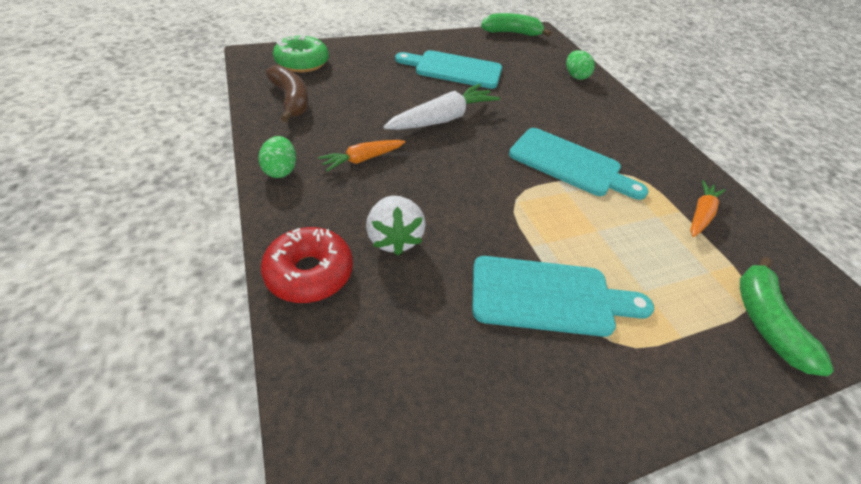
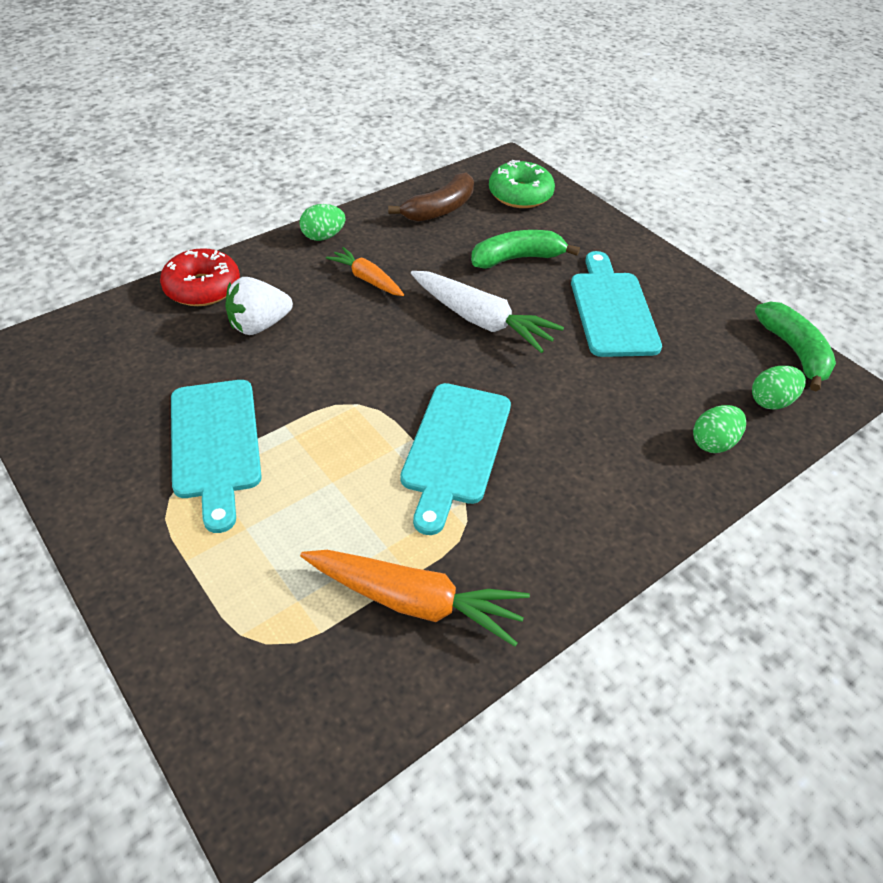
camera: 75 degrees right, 0 degrees up
(547, 51) = (771, 401): none -> green egg
(700, 214) = (413, 601): orange carrot -> orange carrot, size x1.66
(764, 321) = (227, 654): green banana -> green banana (517, 258)

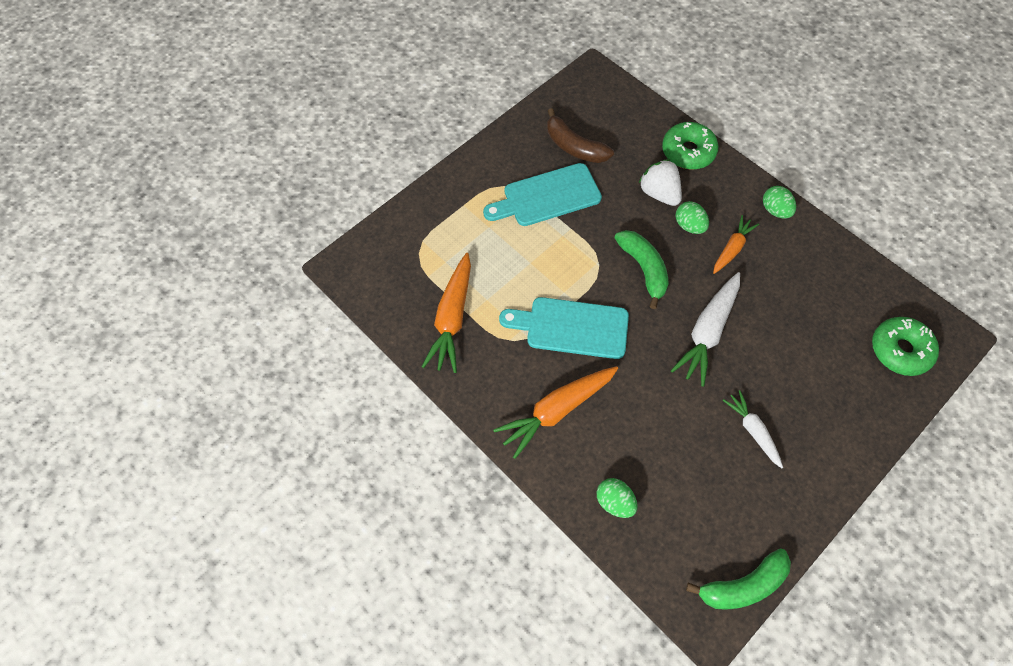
camera: 85 degrees right, 15 degrees up
(202, 288) = (688, 152): red donut -> green donut
(440, 209) = (847, 287): brown banana -> brown banana (574, 147)
(517, 258) = (798, 353): green banana -> green banana (644, 269)
(585, 483) = (557, 410): none -> orange carrot
(612, 309) = (753, 431): turquoise cutting board -> white carrot
(771, 401) = (672, 555): green egg -> green egg (689, 226)

